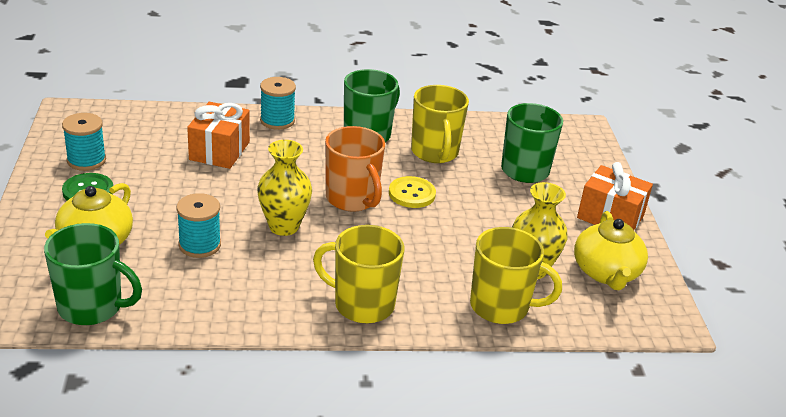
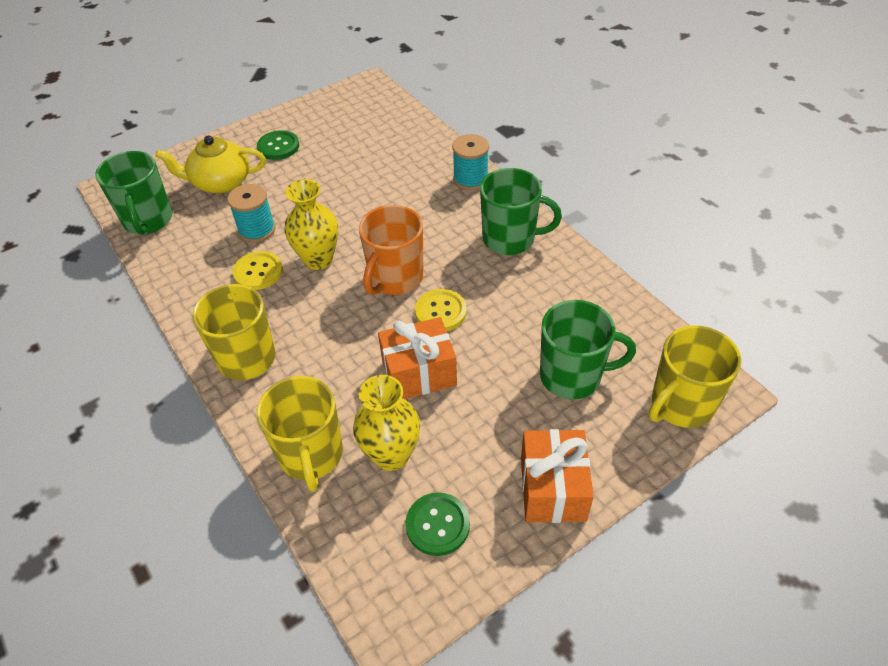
camera: 65 degrees right, 15 degrees up
(86, 160) = (315, 125): turquoise spool -> none
(219, 151) = (391, 174): orange gift -> orange gift (419, 373)
(260, 263) = (258, 272): none -> yellow button
(435, 152) = (529, 295): yellow mug -> yellow mug (681, 404)
(606, 273) = (437, 525): yellow teapot -> green button

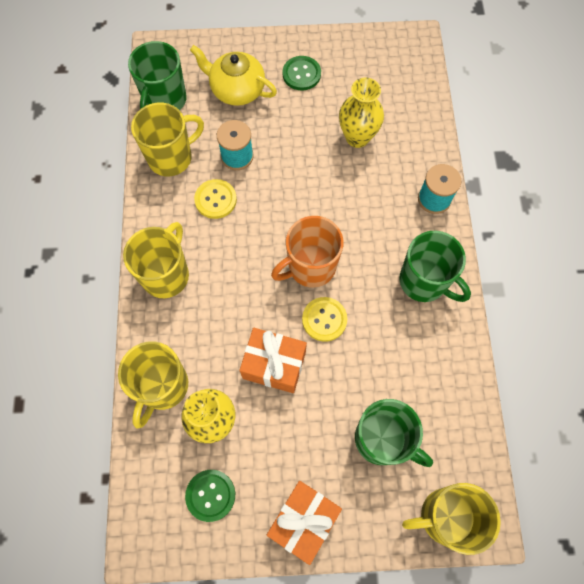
camera: 30 degrees right, 20 degrees up
(186, 260) = (171, 157): none -> yellow mug
(318, 259) = (265, 213): yellow vase -> yellow vase (357, 137)

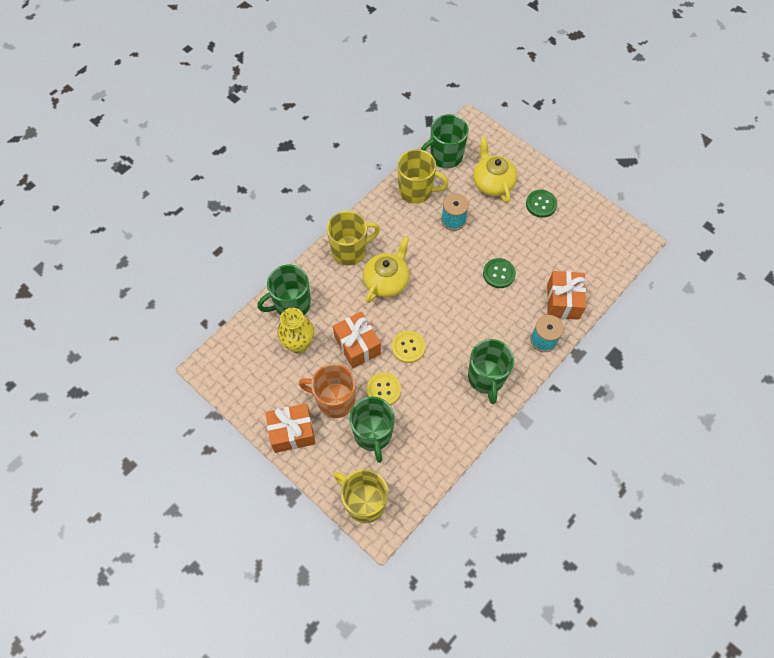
camera: 45 degrees right, 5 degrees down
(162, 387) = (291, 304): yellow mug -> green mug
(210, 495) = (261, 377): green button -> green button (499, 274)
(215, 200) = (416, 233): yellow button -> yellow button (383, 390)
(235, 272) = (387, 281): none -> yellow teapot
(310, 267) = (430, 314): orange mug -> orange mug (334, 400)
(357, 137) = (535, 267): yellow vase -> none
(413, 148) = (563, 301): none -> orange gift

